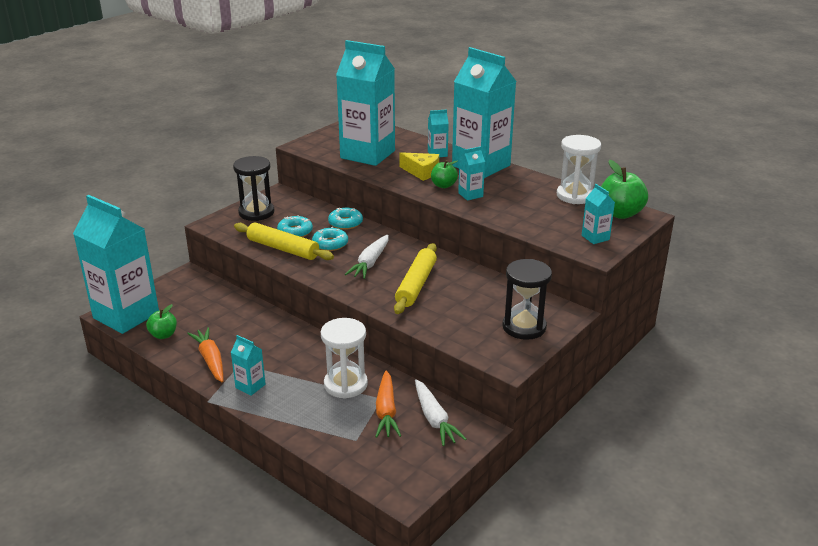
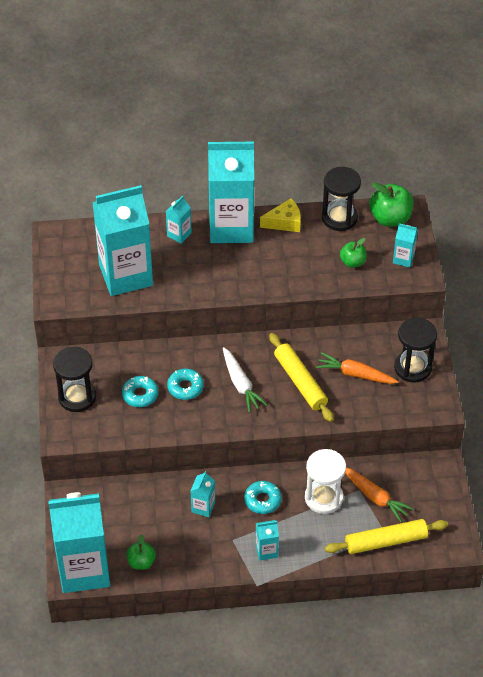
camera: 45 degrees left, 20 degrees up
(210, 360) = (208, 554): orange carrot -> orange carrot (355, 374)
(283, 249) = (158, 419): yellow rolling pin -> yellow rolling pin (385, 541)
(345, 223) = (164, 355): turquoise donut -> turquoise donut (262, 500)
(421, 172) = (198, 268): yellow cheese -> yellow cheese (284, 222)
(434, 419) = (409, 479): white carrot -> none
(443, 185) = (235, 273): green apple -> green apple (352, 262)
(470, 195) = (268, 270): turquoise carton -> turquoise carton (203, 507)
(575, 196) = (339, 218): white hourglass -> black hourglass

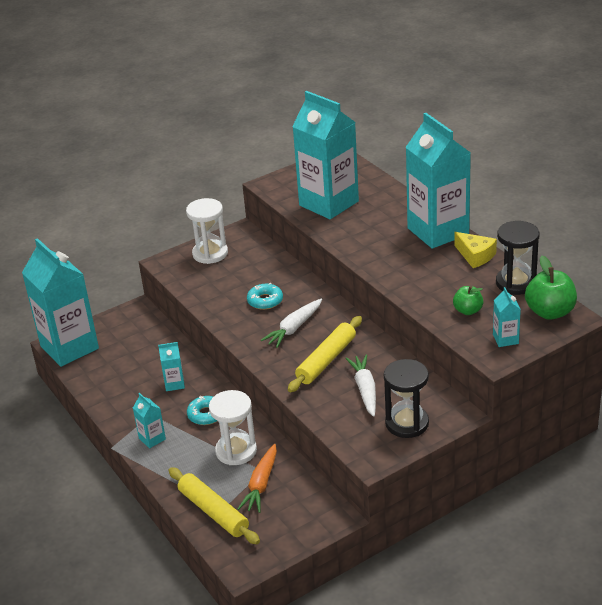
camera: 65 degrees right, 15 degrees down
(77, 397) = (210, 253): black hourglass -> white hourglass
(140, 395) = (237, 282): turquoise donut -> none
(141, 562) = (95, 373): green apple -> none
(179, 234) = (400, 210): turquoise carton -> none
(355, 374) = (365, 390): orange carrot -> white carrot

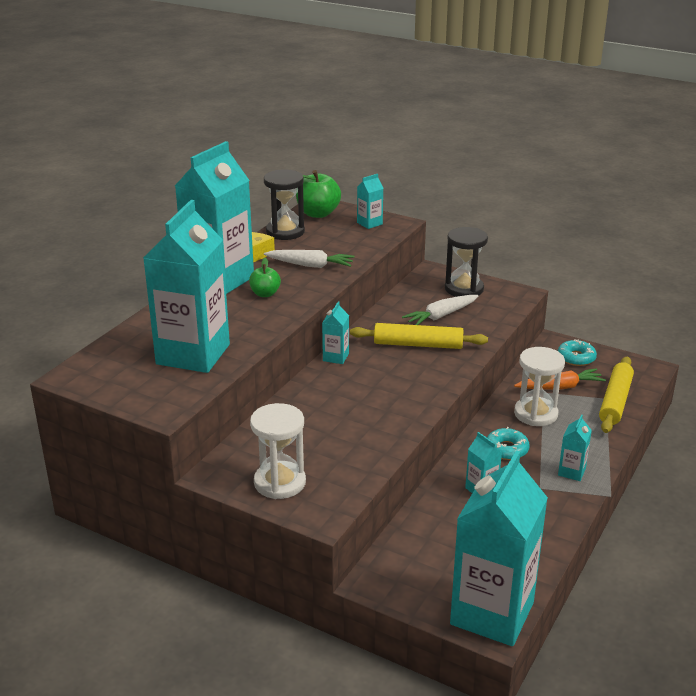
camera: 120 degrees left, 5 degrees down
(265, 301) = (350, 408): turquoise donut -> turquoise donut (576, 358)
(294, 328) = (384, 376): white carrot -> white carrot (310, 265)
(340, 311) = (335, 357): none -> turquoise carton
(468, 311) = (343, 243): green apple -> green apple (265, 294)

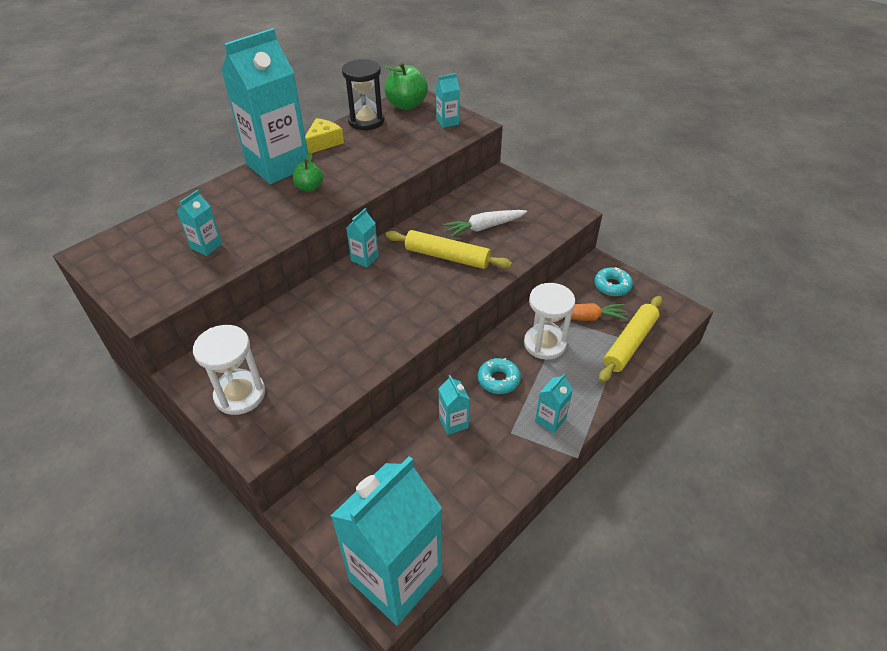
camera: 15 degrees right, 15 degrees up
(193, 354) = (206, 246): turquoise carton -> turquoise carton, size x0.41
(310, 265) = (368, 161): white carrot -> none
(464, 289) = (521, 200): black hourglass -> none

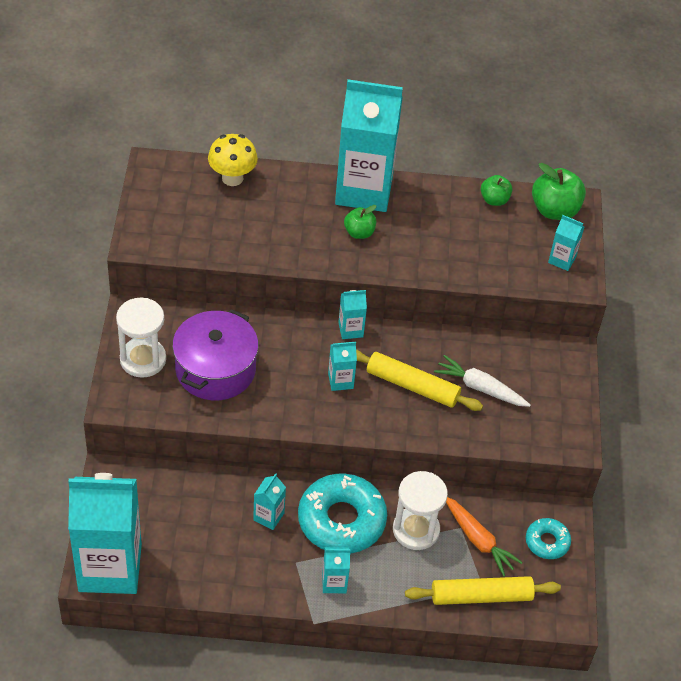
camera: 45 degrees right, 5 degrees up
(170, 219) = (232, 178): none -> yellow mushroom
(206, 246) = (227, 225): turquoise carton -> turquoise carton (340, 381)
(307, 353) = (215, 369): none -> purple pot
(323, 143) = (428, 194): yellow cheese -> none
(366, 121) = (494, 200): black hourglass -> green apple
(447, 256) = (412, 386): yellow rolling pin -> yellow rolling pin turned 45 degrees counterclockwise
(498, 380) = (341, 520): turquoise donut -> turquoise donut, size x1.96

